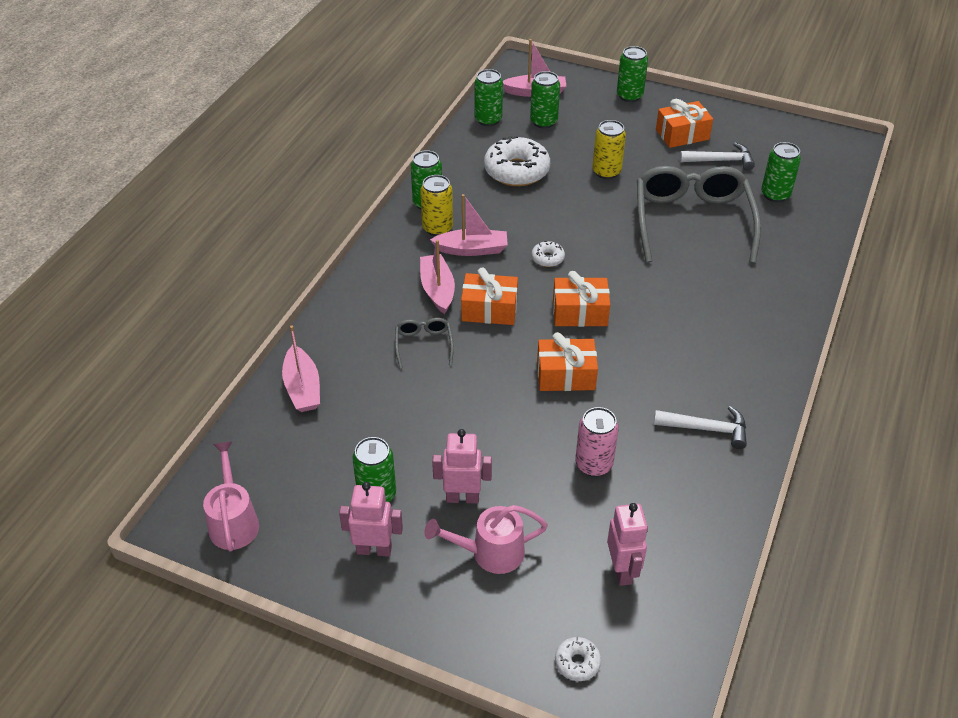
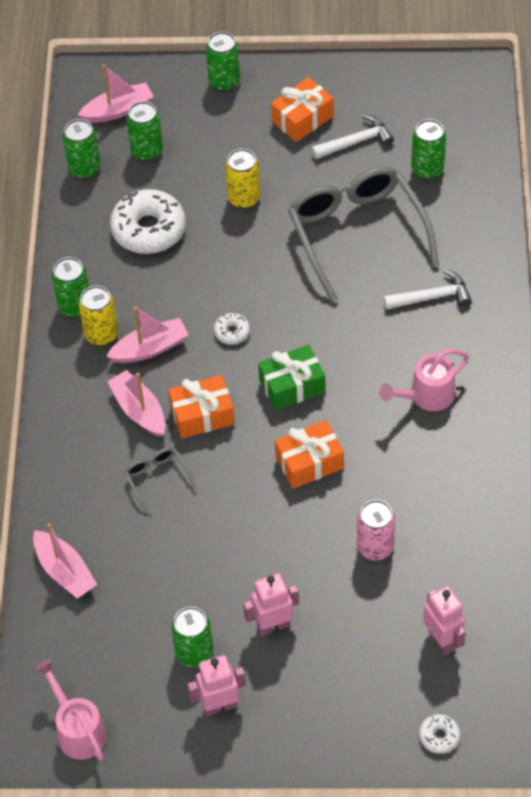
camera: 20 degrees left, 10 degrees up
(489, 553) = (322, 669): pink watering can -> pink watering can (426, 396)
(580, 312) = (292, 386): orange gift -> green gift
(706, 429) = (460, 472): white hammer -> white hammer (432, 297)

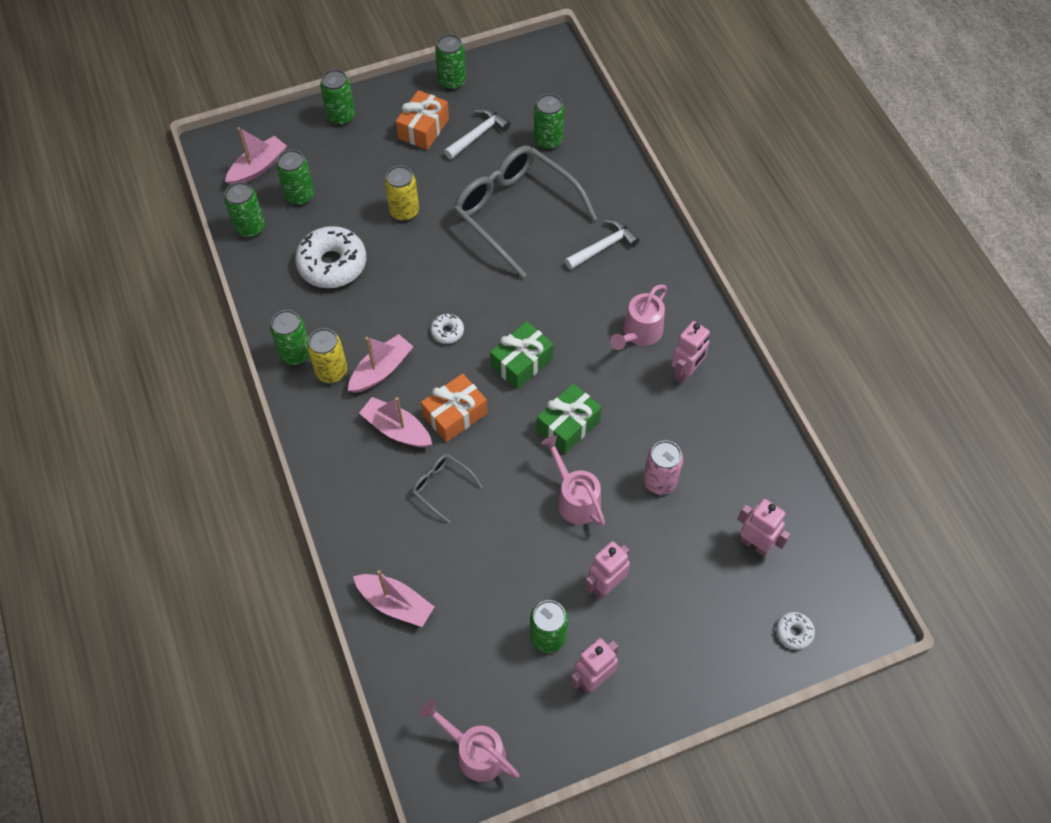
camera: 25 degrees left, 5 degrees up
(282, 534) = (574, 498): none -> pink watering can
(309, 462) = (568, 425): orange gift -> green gift
(355, 77) = (452, 81): none -> green can
(455, 450) = (686, 372): none -> pink robot

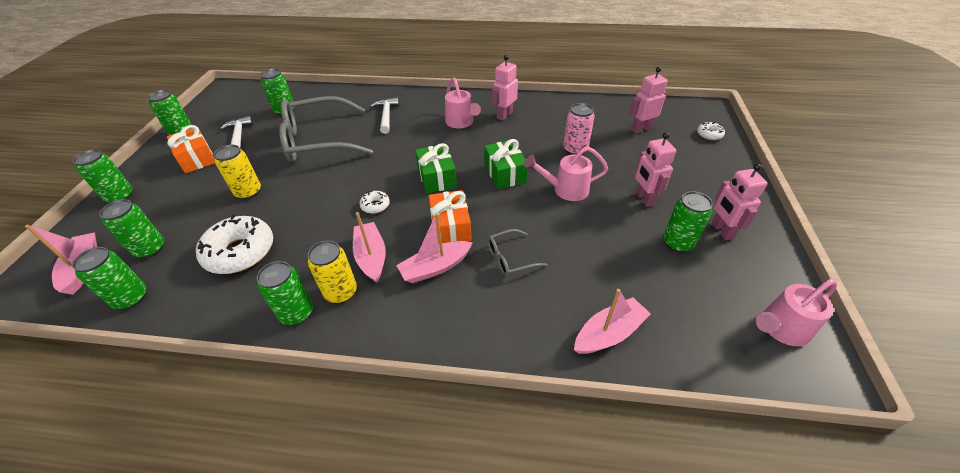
camera: 60 degrees left, 15 degrees down
(686, 372) = (504, 115): pink robot -> pink robot turned 120 degrees counterclockwise

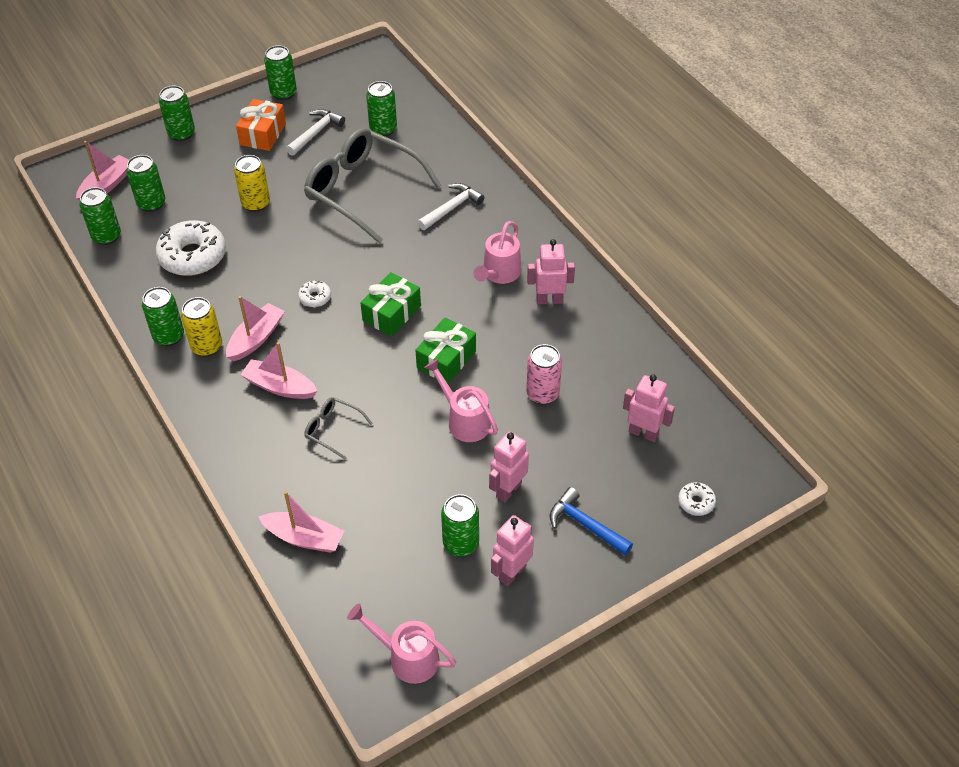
camera: 50 degrees right, 5 degrees up
(450, 227) = (335, 366): orange gift -> none
(699, 180) = (585, 525): none -> blue hammer

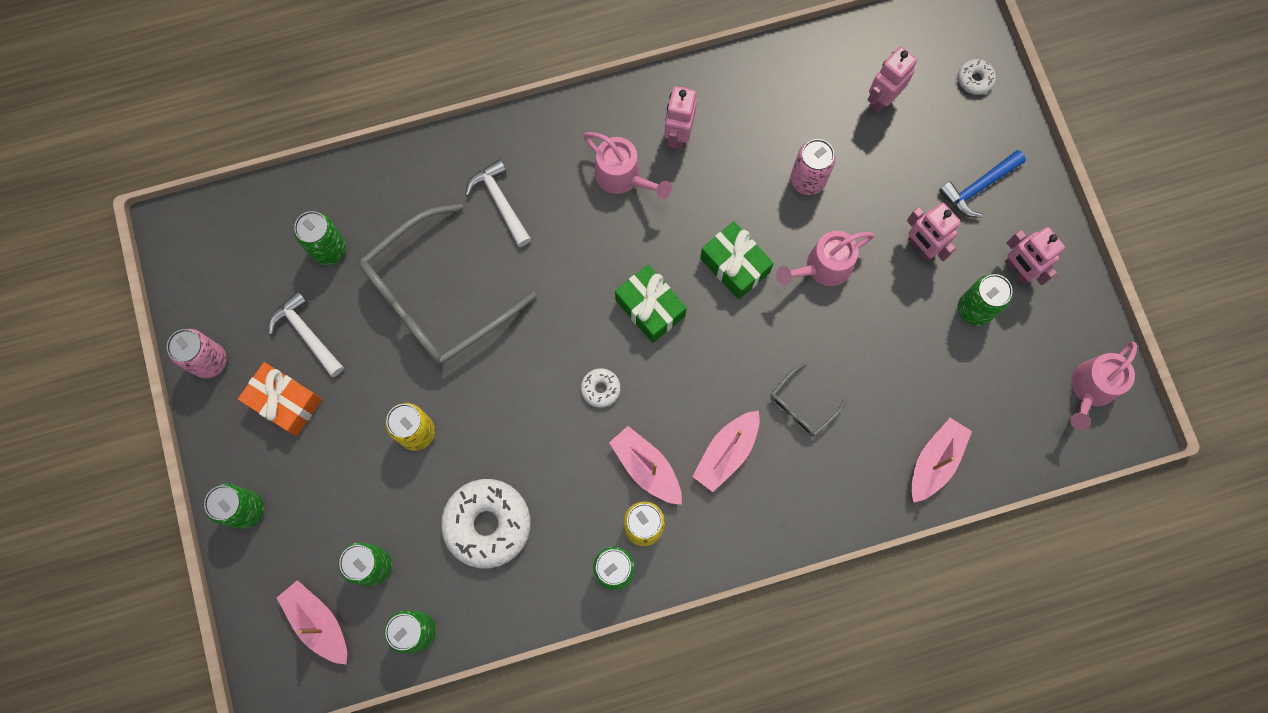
camera: 75 degrees left, 25 degrees up
(283, 93) = (210, 361): green can -> pink can

